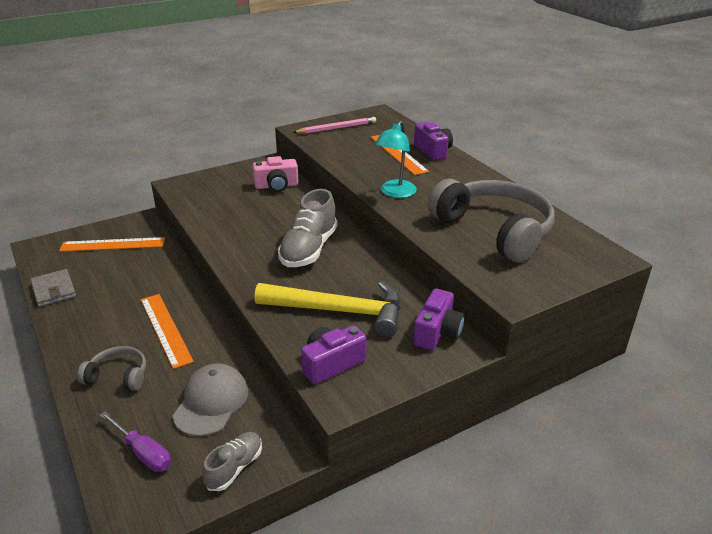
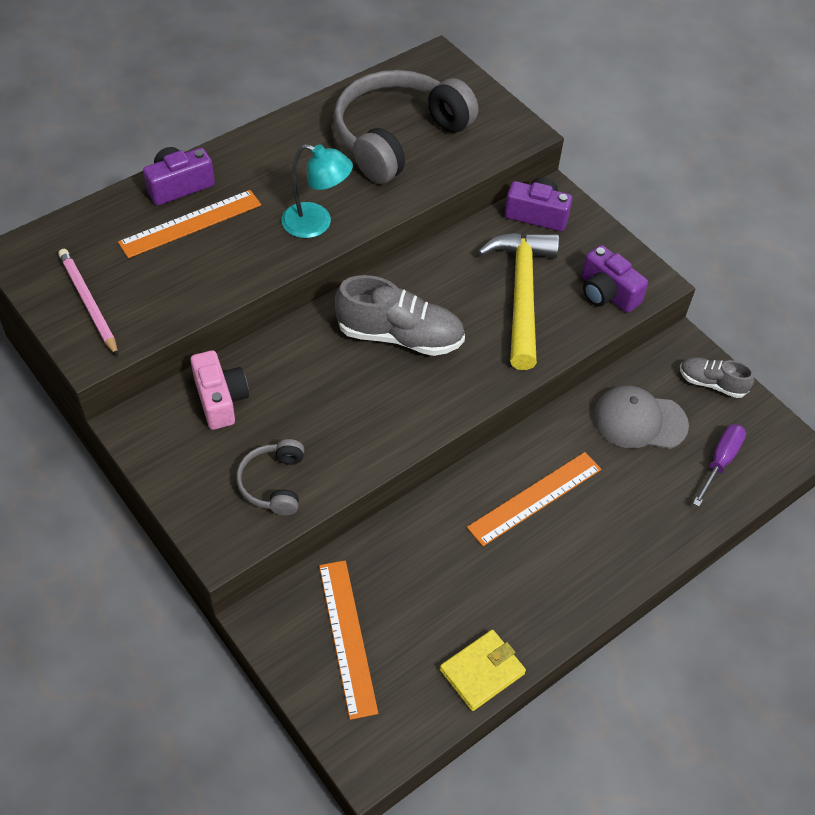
camera: 100 degrees left, 20 degrees up
(54, 290) = (482, 671): grey wallet -> yellow wallet
(118, 376) = (627, 521): grey headphones -> grey headphones (273, 483)

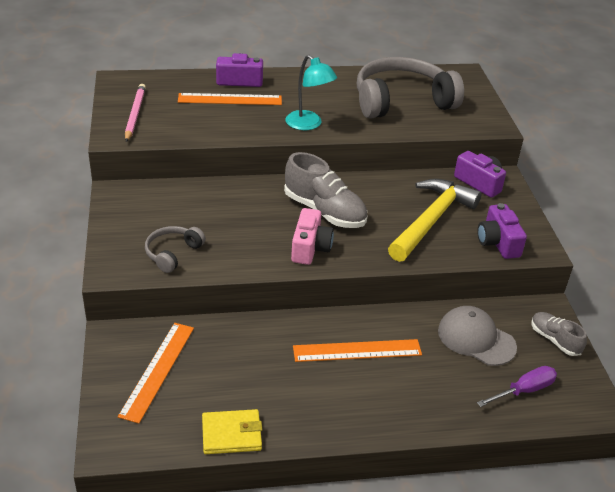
camera: 30 degrees right, 15 degrees down
(220, 399) = (179, 199): pink camera -> pink camera (310, 248)

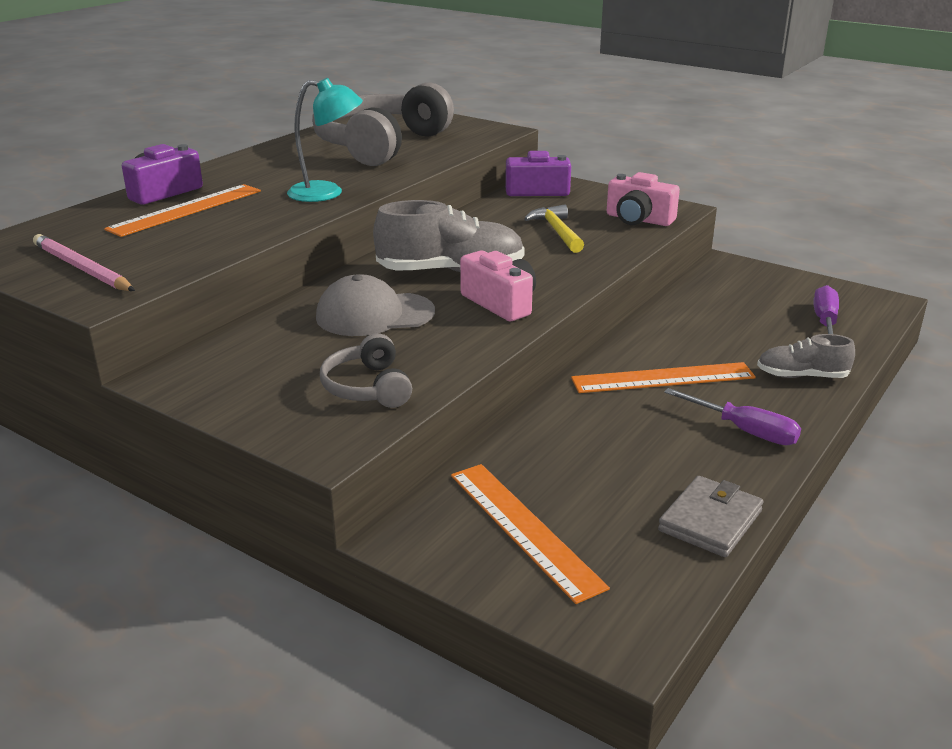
camera: 45 degrees left, 10 degrees down
(231, 434) = (710, 521): yellow wallet -> grey wallet
(337, 410) = (745, 431): none -> purple screwdriver
(357, 351) = (663, 378): orange ruler -> orange ruler turned 45 degrees clockwise
(431, 220) = (557, 231): yellow hammer -> yellow hammer, size x0.55
(476, 339) = (724, 311): grey cap -> grey cap (374, 314)
(498, 242) = (638, 219): purple camera -> pink camera
(554, 340) = (771, 279): grey shoe -> grey shoe (802, 376)

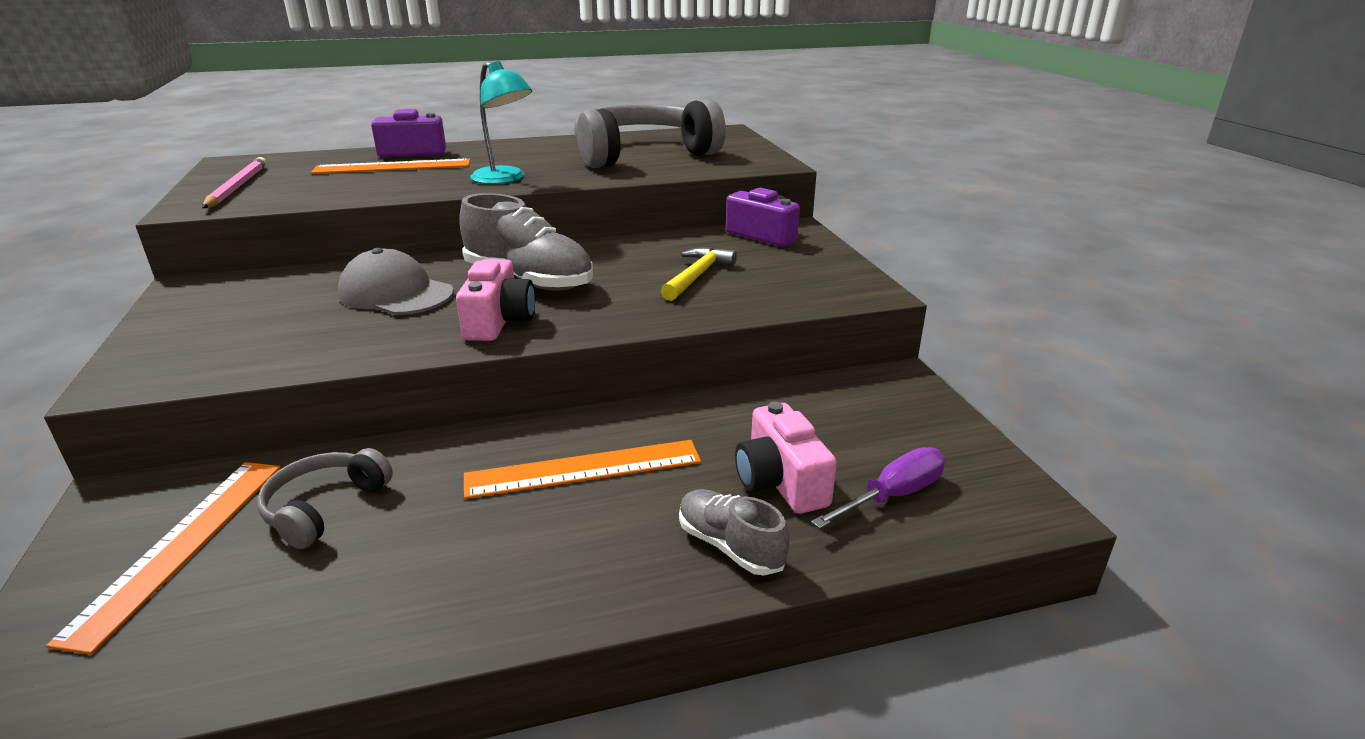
camera: 40 degrees right, 0 degrees up
(368, 387) = (251, 348): grey headphones -> grey headphones (324, 507)
(638, 219) = (803, 290): pink camera -> pink camera (780, 481)
(663, 378) = (583, 469): orange ruler -> orange ruler turned 45 degrees counterclockwise
(710, 521) = (301, 650): grey wallet -> none
(745, 431) = (539, 572): purple screwdriver -> none

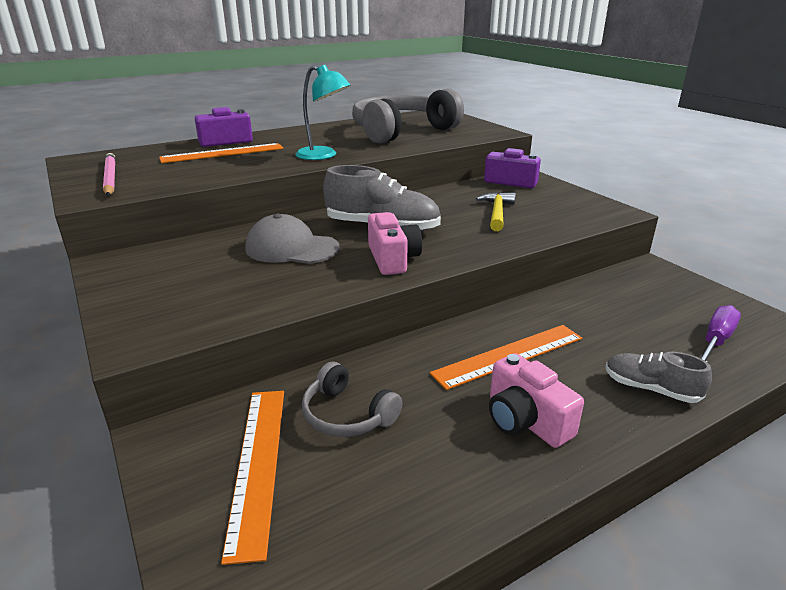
camera: 15 degrees left, 0 degrees up
(324, 507) = (347, 414): grey headphones -> grey headphones turned 60 degrees counterclockwise
(780, 481) = (642, 343): pink camera -> pink camera (525, 420)

